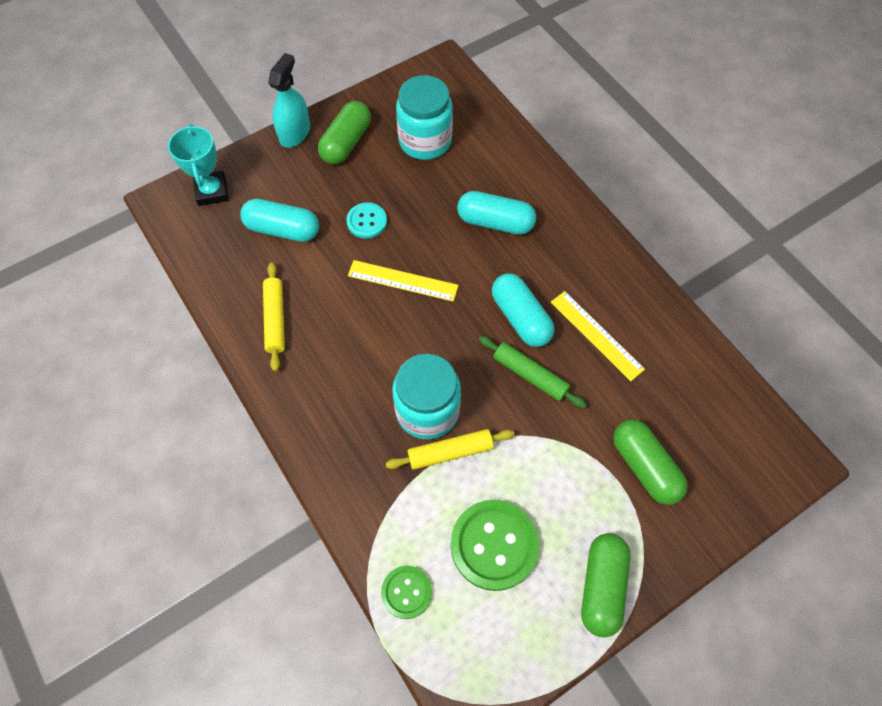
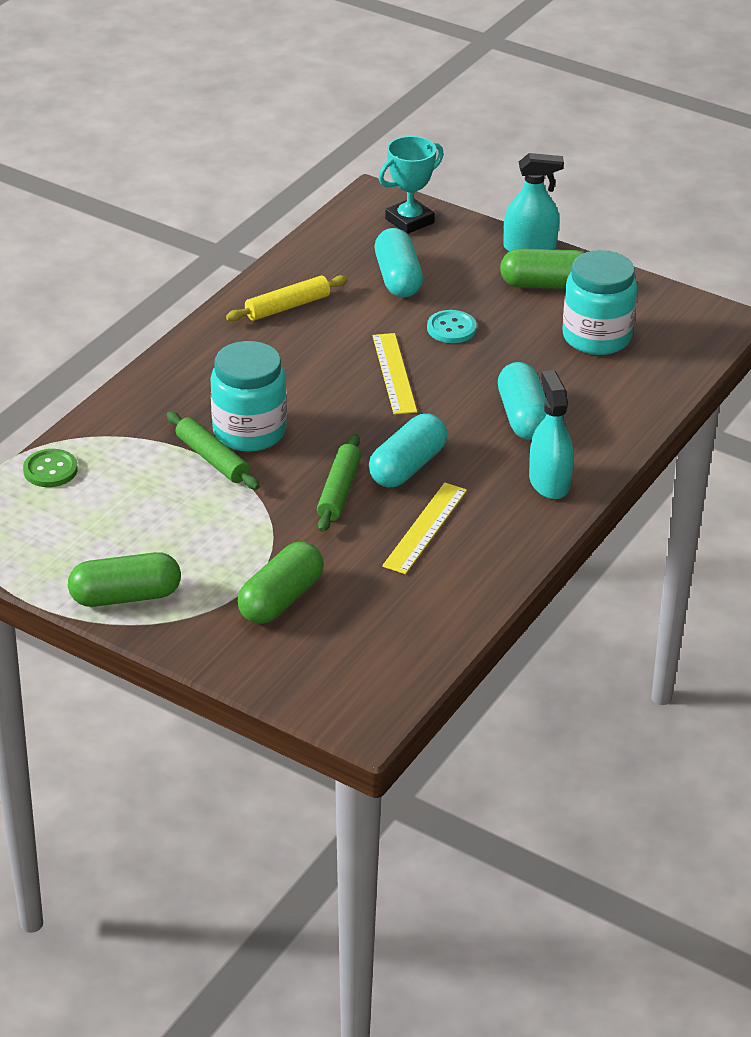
camera: 65 degrees right, 25 degrees down
(450, 452) = (212, 459): yellow rolling pin -> green rolling pin
(494, 545) = (129, 513): green button -> none
(575, 238) = (549, 482): none -> turquoise spray bottle

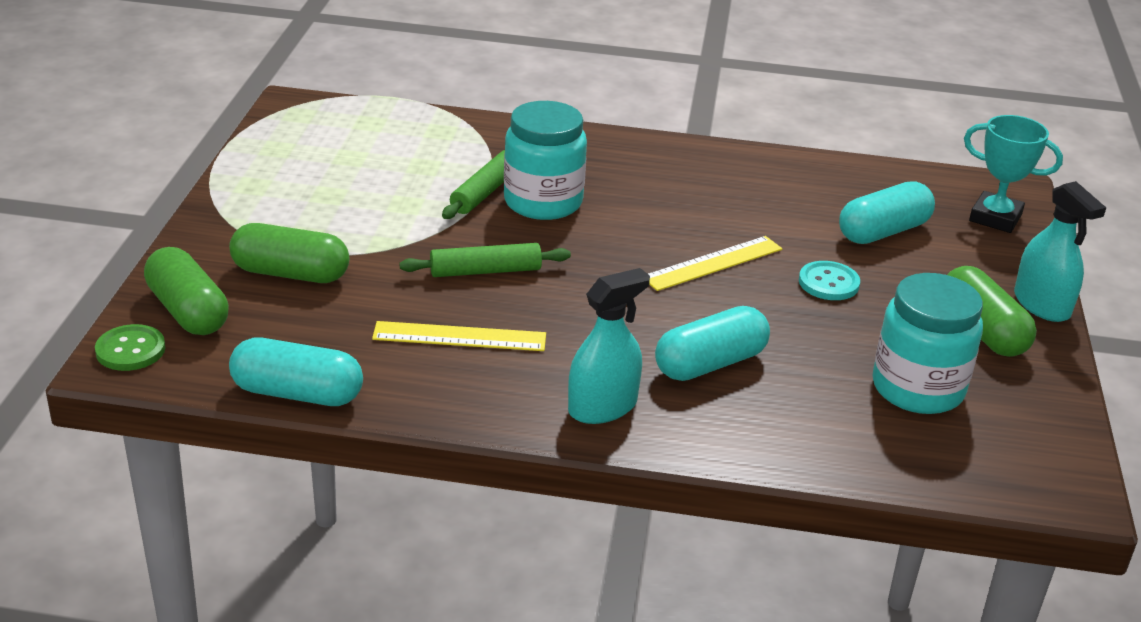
camera: 65 degrees right, 5 degrees down
(50, 470) = (411, 120): green button -> green button (130, 350)
(125, 596) = (252, 192): green capsule -> green capsule (188, 311)
(287, 307) = (765, 180): yellow rolling pin -> none
(407, 467) = (557, 304): turquoise capsule -> turquoise capsule (297, 393)

